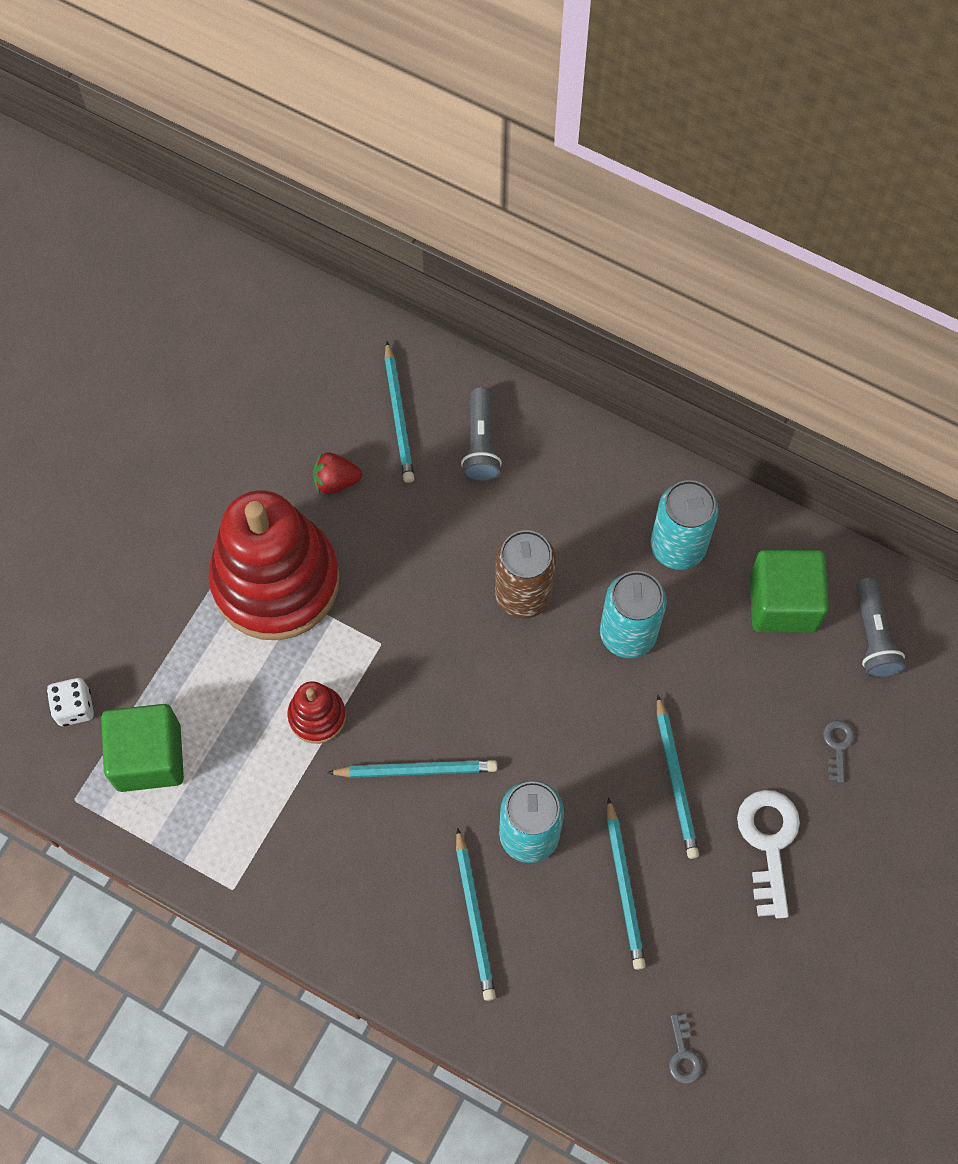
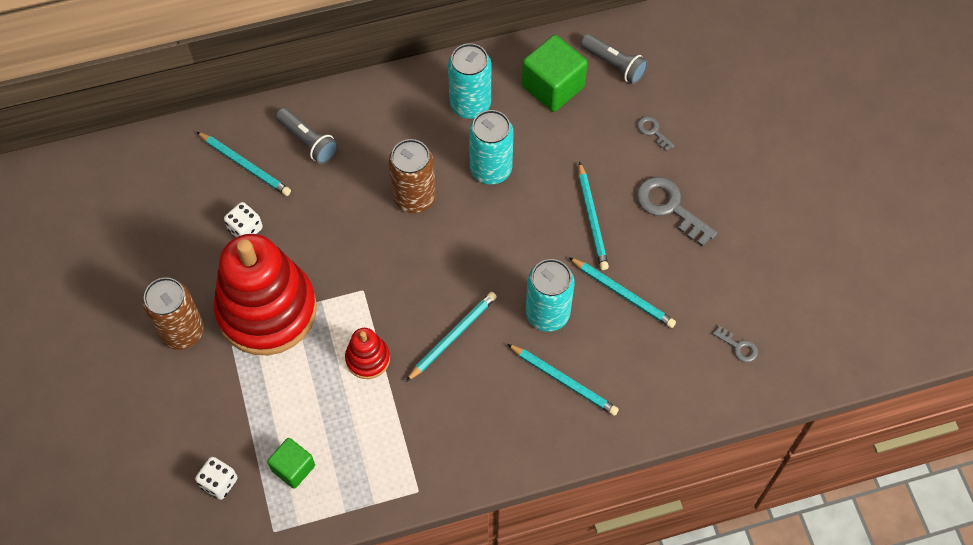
camera: 45 degrees left, 5 degrees down
(148, 757) = (293, 468): green cube -> green cube, size x0.61
(183, 531) = (182, 331): none -> brown can
(336, 481) = (245, 229): red strawberry -> white dice
(676, 780) = (592, 218): turquoise pencil -> turquoise pencil turned 45 degrees clockwise
(769, 843) = (670, 207): white key -> grey key

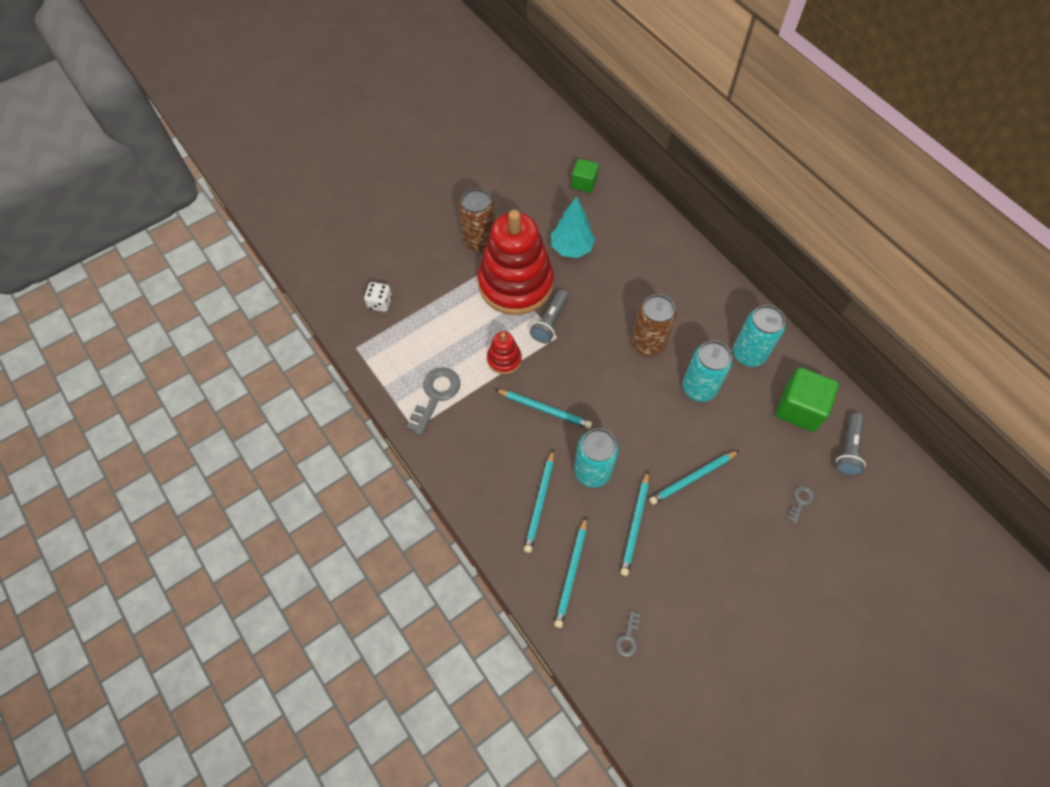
camera: 70 degrees right, 0 degrees up
(245, 165) = (621, 229): turquoise pencil -> turquoise pencil (572, 573)
(245, 229) = (571, 248): white dice -> turquoise tree
(293, 468) = (405, 343): green cube -> green cube (584, 183)
(308, 141) = (659, 259): grey flashlight -> grey flashlight (550, 322)
(670, 207) = (734, 538): grey key -> grey key (436, 396)

